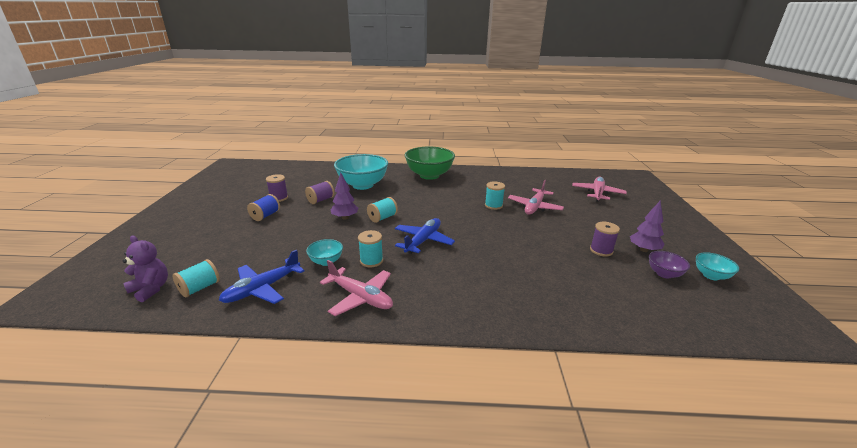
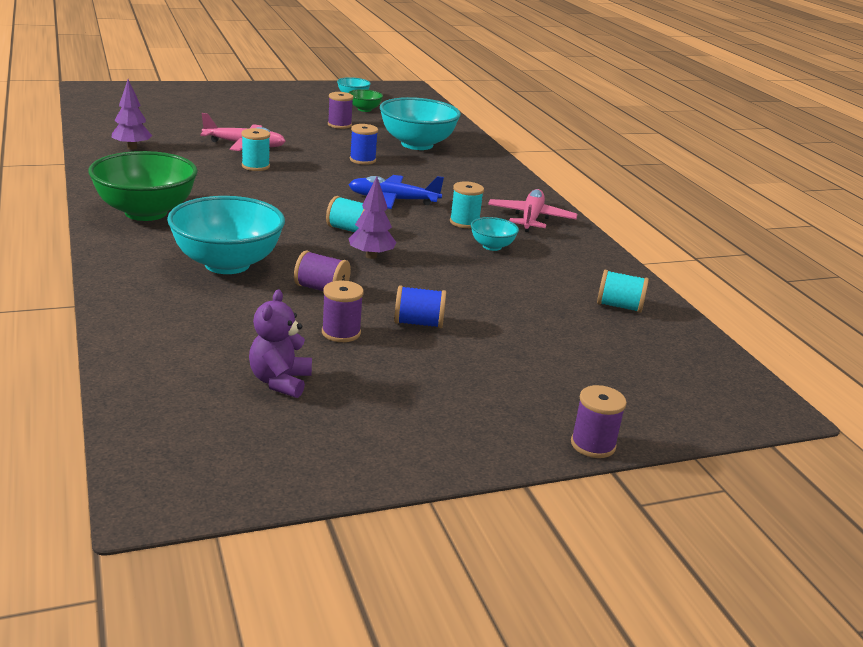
camera: 115 degrees left, 0 degrees up
(127, 231) = (593, 444): none -> purple spool
(151, 289) = (658, 337): purple teddy bear -> purple teddy bear (280, 381)
(262, 289) = (577, 269): blue plane -> none
(508, 245) = (362, 160): none -> blue spool
(556, 281) = (417, 144): none -> turquoise bowl
(597, 193) = (174, 113): pink plane -> none
(643, 250) = (323, 110): purple tree -> purple tree (132, 147)
(664, 274) = (364, 109): purple bowl -> green bowl

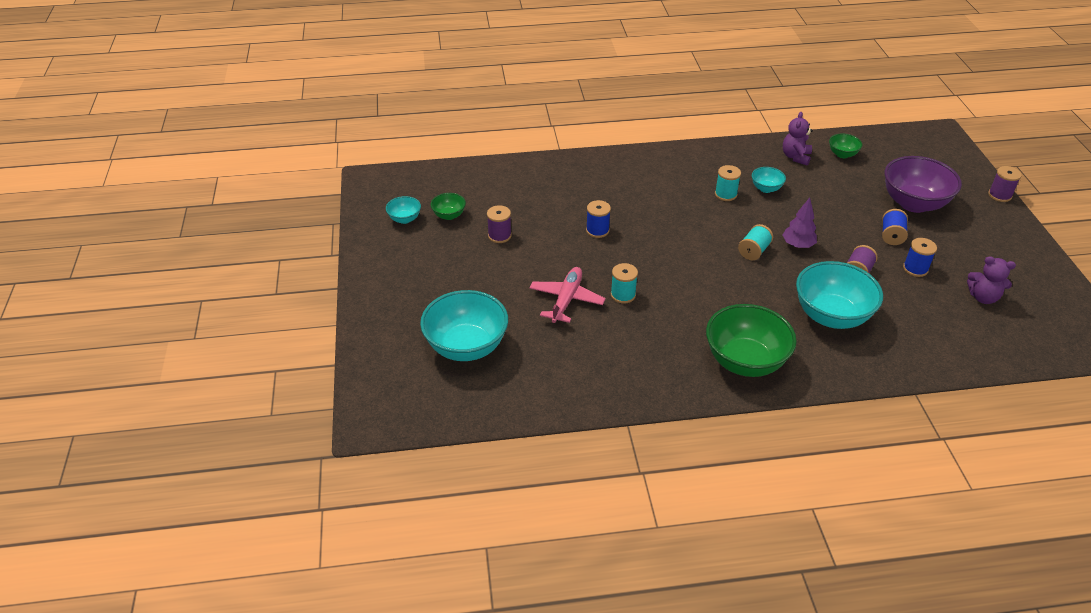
camera: 75 degrees left, 15 degrees up
(132, 147) = (582, 377): purple tree -> none
(341, 333) = (915, 269): purple spool -> blue spool
(392, 200) = (689, 224): blue plane -> none
(417, 144) = (552, 195): turquoise bowl -> turquoise bowl (466, 347)
(516, 351) = (913, 203): none -> purple bowl
(531, 218) = (711, 163): pink plane -> none
(585, 271) = (795, 157): none -> purple teddy bear
(619, 306) = (842, 154): turquoise spool -> green bowl

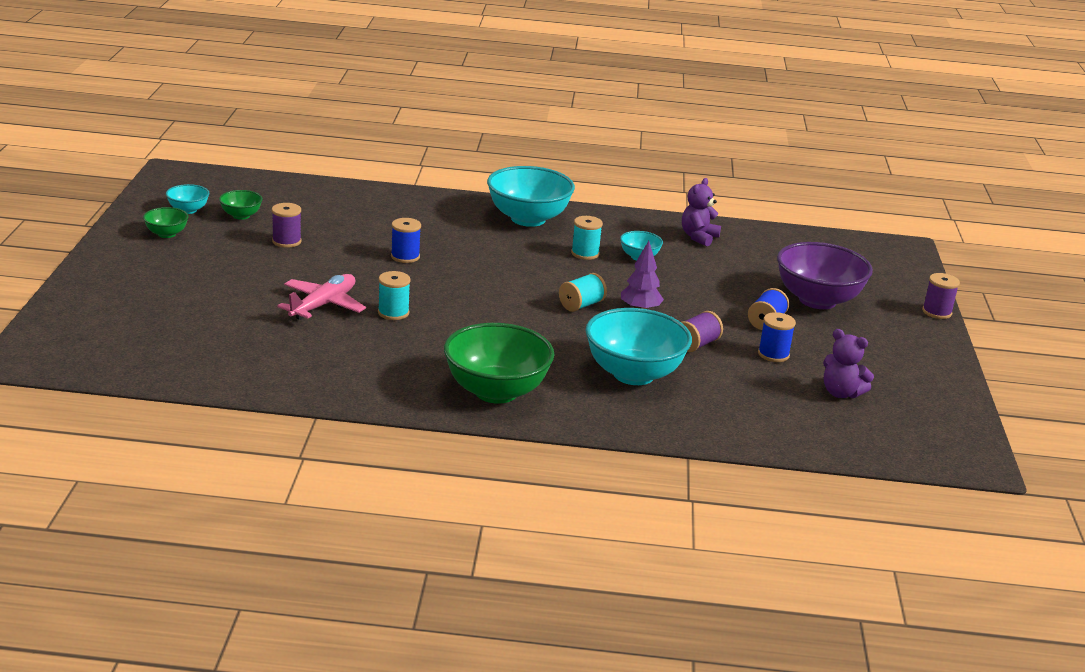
camera: 10 degrees right, 15 degrees down
(466, 347) = (178, 321): turquoise bowl -> turquoise bowl (528, 219)
(842, 154) = (760, 245): green bowl -> green bowl (166, 234)

